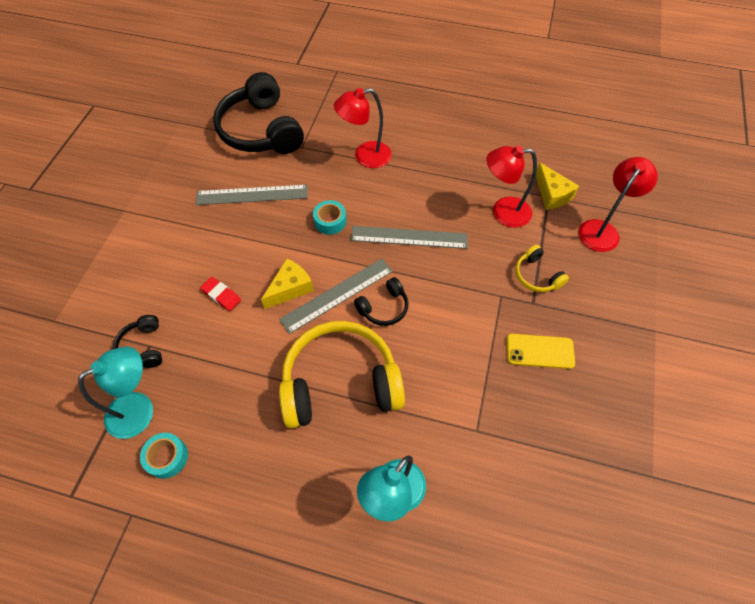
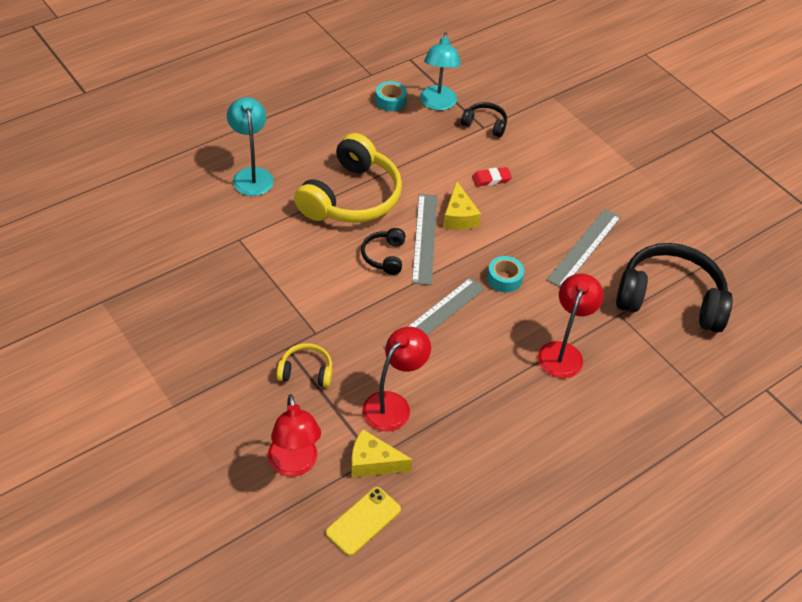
camera: 125 degrees right, 10 degrees down
(540, 351) = (246, 317): yellow phone -> yellow phone (363, 521)

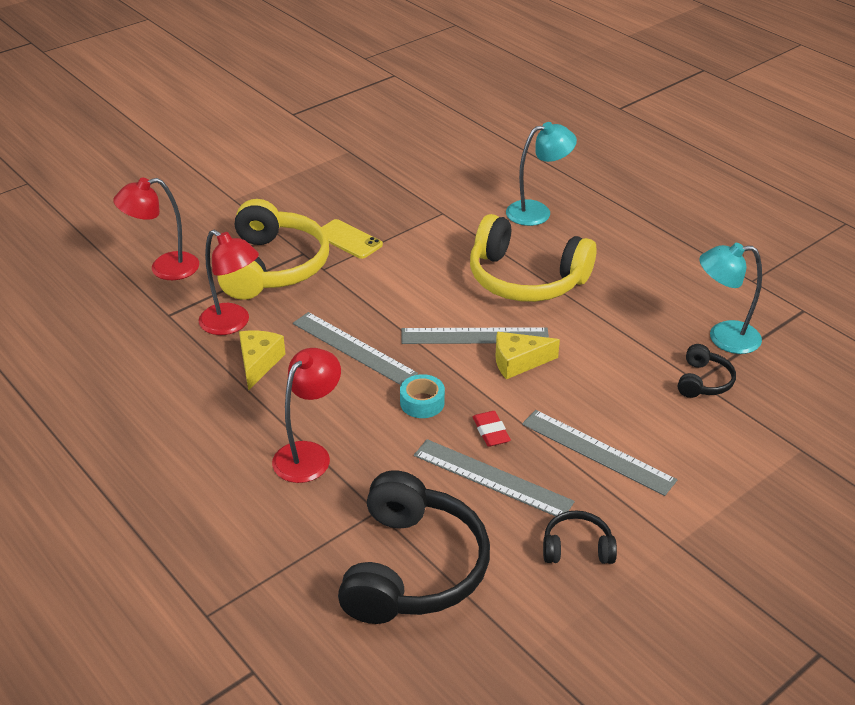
camera: 90 degrees right, 10 degrees down
(306, 371) = (274, 267): yellow headphones -> yellow headphones, size x2.16
(363, 521) = (97, 312): yellow phone -> yellow phone (348, 239)
(373, 462) = (162, 315): yellow cheese -> yellow cheese (258, 363)
(384, 256) = (439, 307): black headphones -> black headphones (577, 547)
(390, 101) = (709, 298): turquoise tape -> none
(491, 179) = (597, 389): red eraser -> red eraser (491, 431)
(556, 190) = (597, 452): none -> grey ruler
(563, 352) = (309, 454): red lamp -> red lamp turned 75 degrees counterclockwise

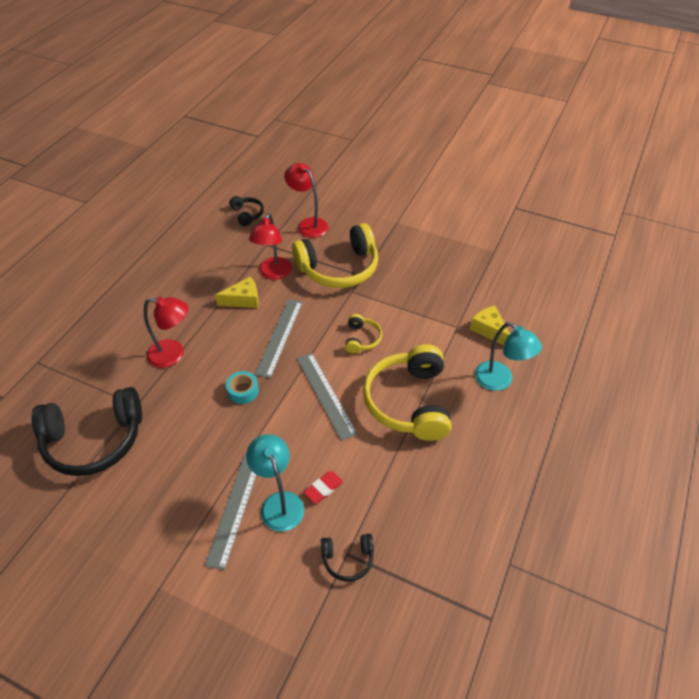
camera: 65 degrees right, 10 degrees up
(348, 239) = (391, 291): yellow phone -> none
(408, 284) = (362, 339): none -> yellow headphones
(491, 431) = (230, 438): red eraser -> red eraser (323, 488)
(492, 478) = (185, 454): grey ruler -> none
(518, 362) = (310, 429): yellow cheese -> yellow cheese (489, 330)
(577, 547) = (136, 524): black headphones -> black headphones (247, 214)
(723, 337) = (413, 560): turquoise lamp -> turquoise lamp (279, 503)

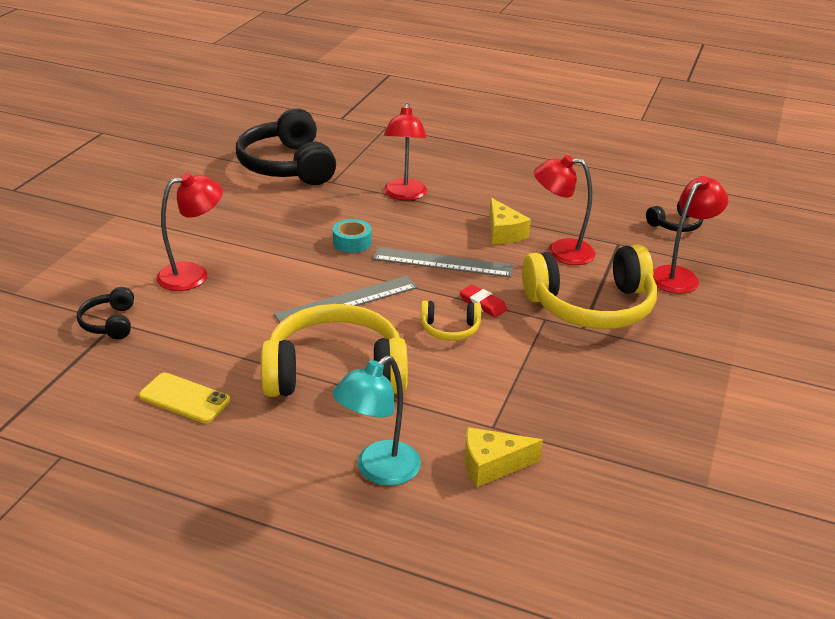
camera: 85 degrees right, 15 degrees down
(235, 508) = (192, 248): grey ruler -> none
(279, 503) = (193, 274): turquoise lamp -> red lamp
(323, 488) = (206, 303): red eraser -> red eraser (483, 304)
(339, 268) = (591, 306): yellow headphones -> yellow headphones turned 75 degrees counterclockwise
(441, 491) = (184, 398): none -> yellow phone
(489, 330) = (492, 465): yellow cheese -> yellow cheese turned 150 degrees counterclockwise

